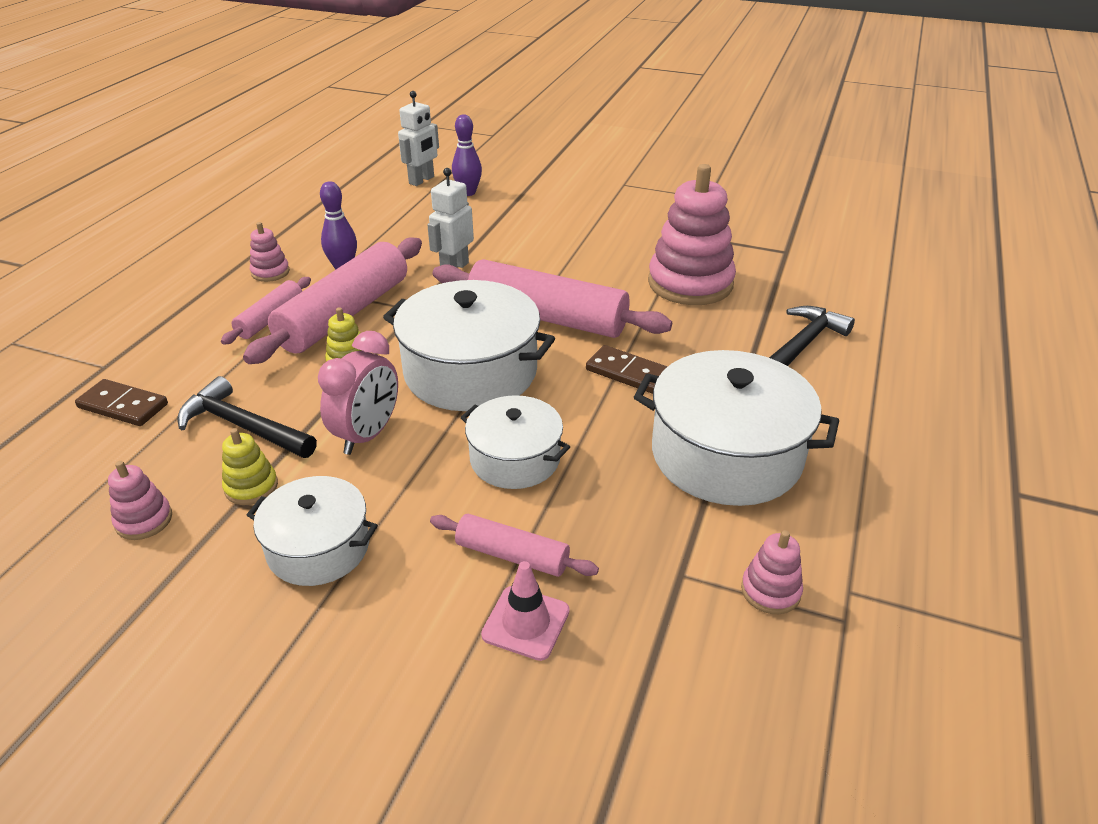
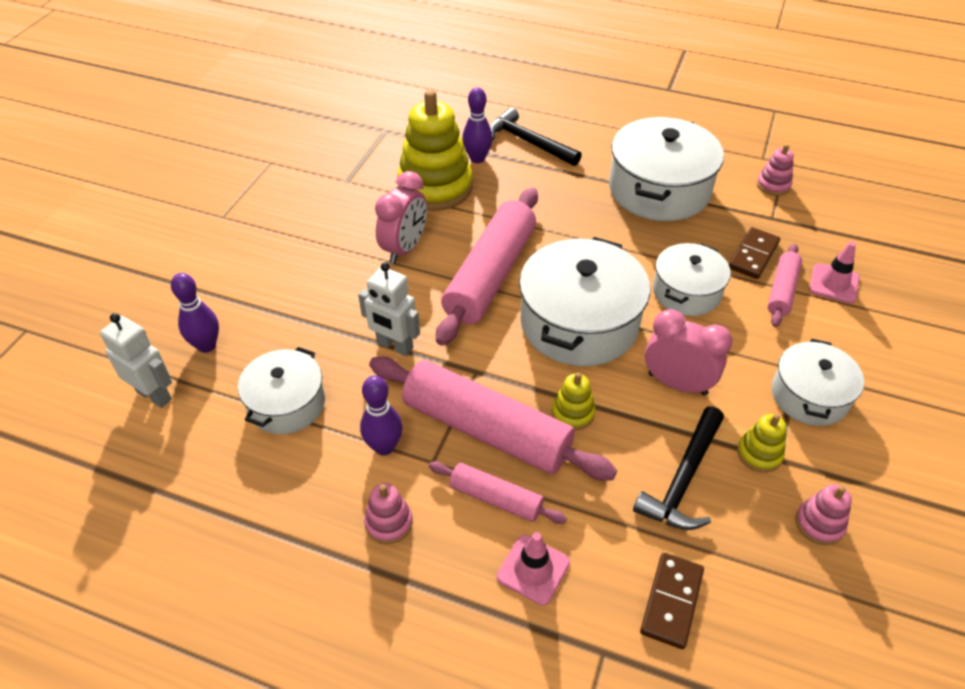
camera: 90 degrees left, 10 degrees up
(194, 335) = (533, 570): none -> pink traffic cone
(400, 226) = (286, 404): none -> white pot
(586, 269) = (404, 249): none -> pink clock
(628, 372) = (570, 230): brown domino -> brown domino (753, 255)
(690, 283) = (435, 187): pink stacking toy -> yellow stacking toy
(752, 309) = (477, 158): none -> purple bowling pin

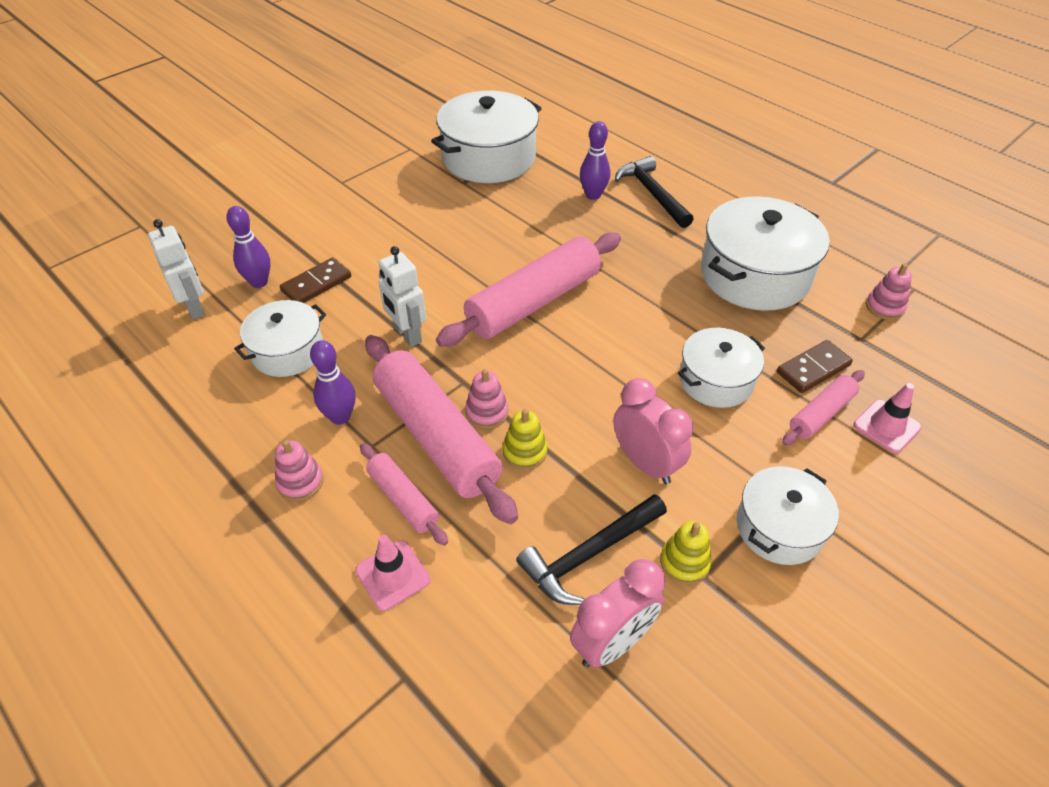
camera: 25 degrees right, 0 degrees up
(404, 249) = (473, 255): pink clock -> pink clock (612, 643)
(435, 187) = (537, 209): yellow stacking toy -> none
(579, 323) = (587, 372): white pot -> white pot (489, 158)
(672, 601) = (499, 662): brown domino -> brown domino (316, 284)
(819, 524) = (701, 657): pink stacking toy -> pink stacking toy (487, 412)

